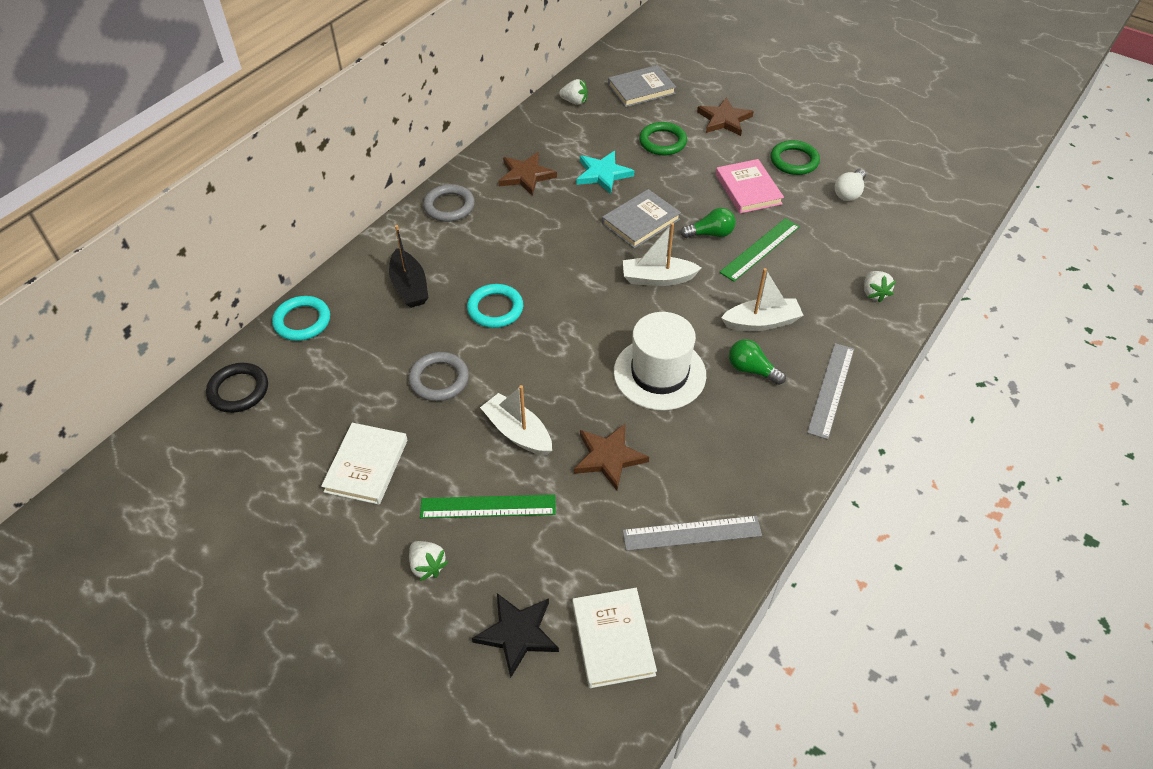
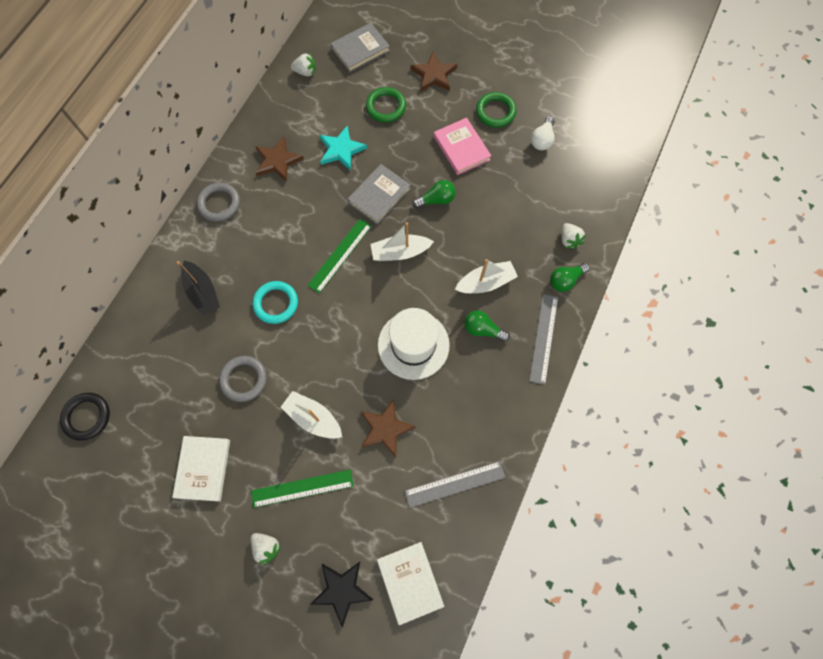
camera: 10 degrees left, 20 degrees up
(302, 321) = (122, 341): turquoise ring -> none
(760, 249) = (477, 209): green ruler -> green ruler (340, 255)
(865, 333) = (565, 280): none -> green light bulb

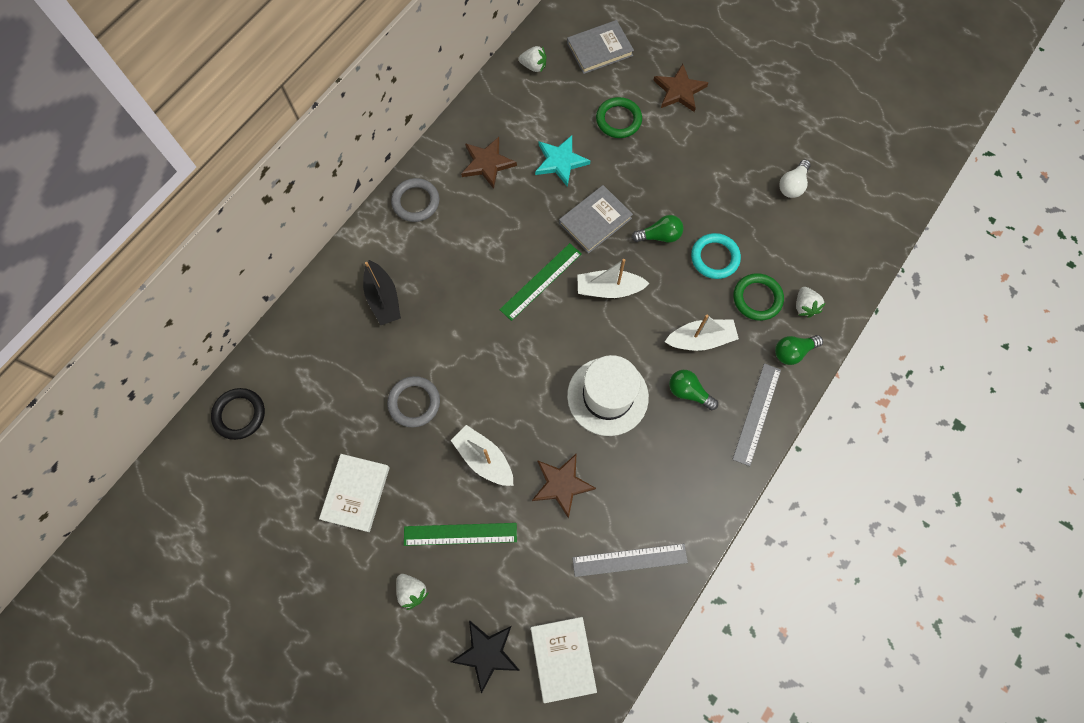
camera: 10 degrees right, 0 degrees up
(276, 303) = (461, 324): turquoise ring -> turquoise ring (714, 258)
(461, 148) = (697, 181): pink book -> none
(495, 112) = (743, 144): green ring -> green ring (757, 298)

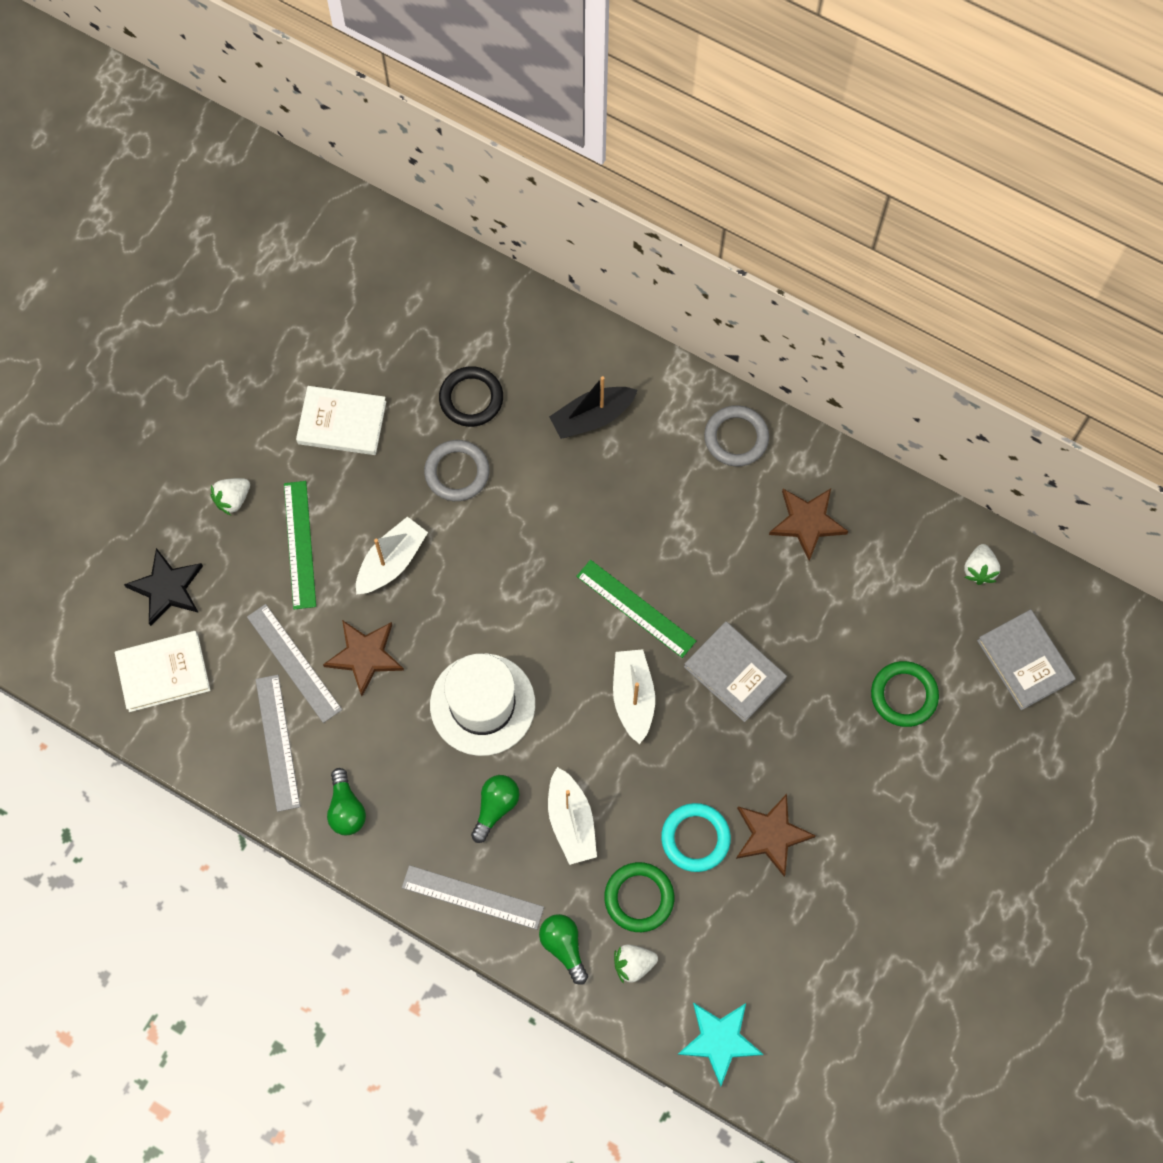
camera: 85 degrees right, 0 degrees up
(239, 414) = (428, 280): black ring -> black ring (471, 398)
(560, 161) = (823, 619): turquoise star -> turquoise star (719, 1040)
(563, 543) = (294, 663): none -> grey ruler
(659, 236) = (721, 761): green light bulb -> green light bulb (346, 809)
(679, 90) = (968, 781): brown star -> brown star (771, 835)
(792, 185) = (826, 950): white light bulb -> none

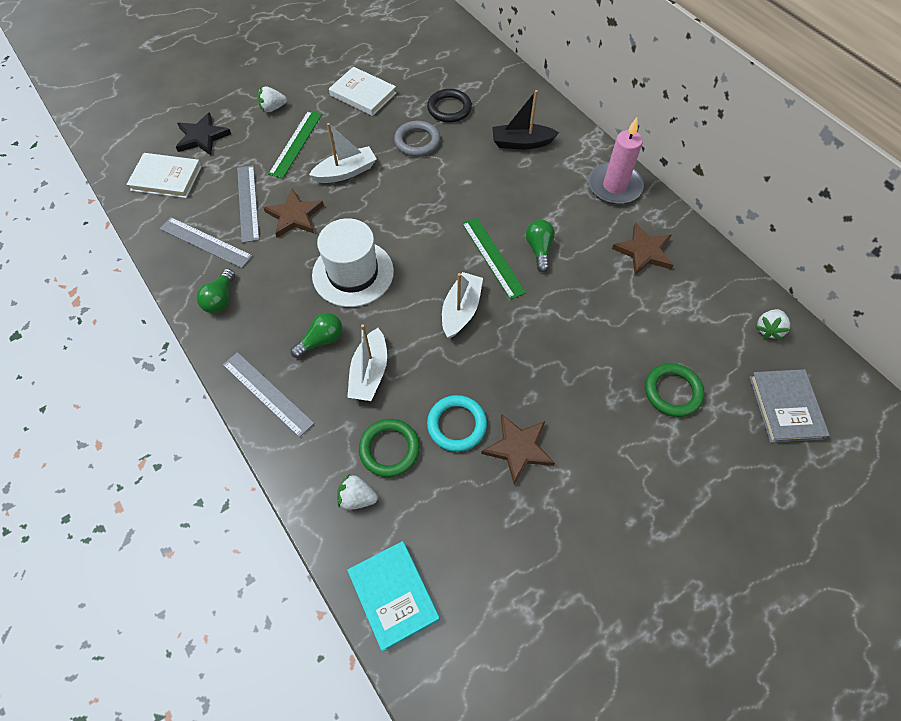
camera: 25 degrees right, 10 degrees down
(277, 742) = (205, 242): grey ruler -> grey ruler turned 75 degrees counterclockwise
(564, 946) = (311, 459): green light bulb -> green light bulb (539, 249)
(719, 1040) = (393, 595): turquoise star -> turquoise book
(735, 673) = (544, 324): grey book -> none
(736, 438) = (614, 186): grey ring -> pink candle

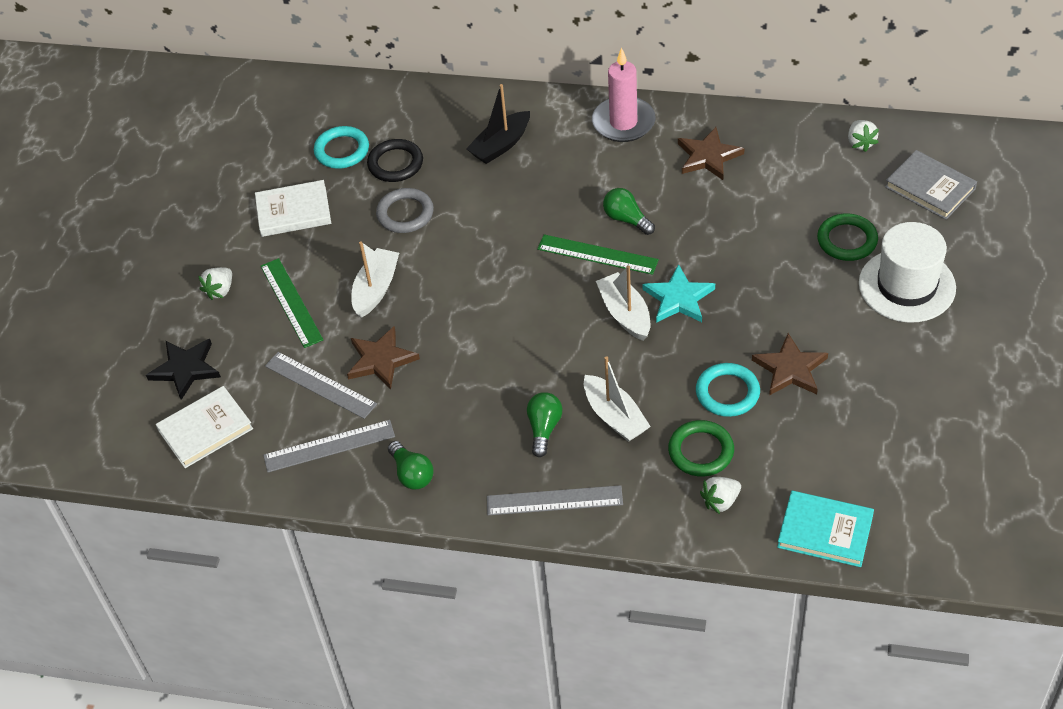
camera: 40 degrees left, 10 degrees down
(353, 273) = (498, 360): white hat -> white hat (907, 285)
(431, 79) = (342, 150): none -> turquoise ring
(506, 330) = (678, 298): none -> turquoise star

